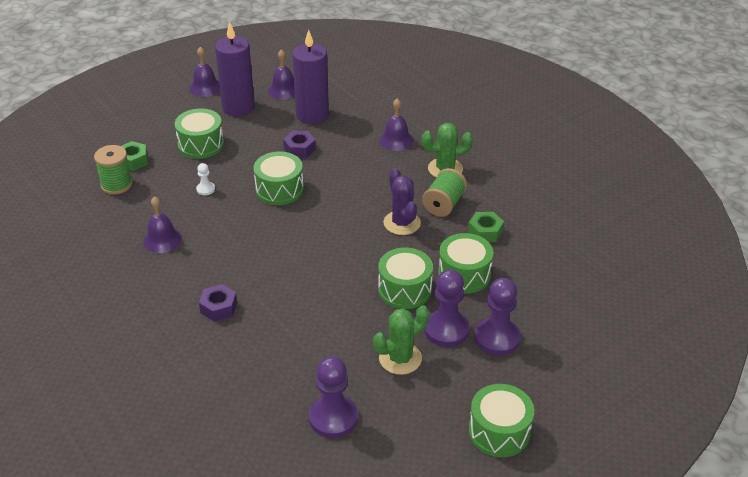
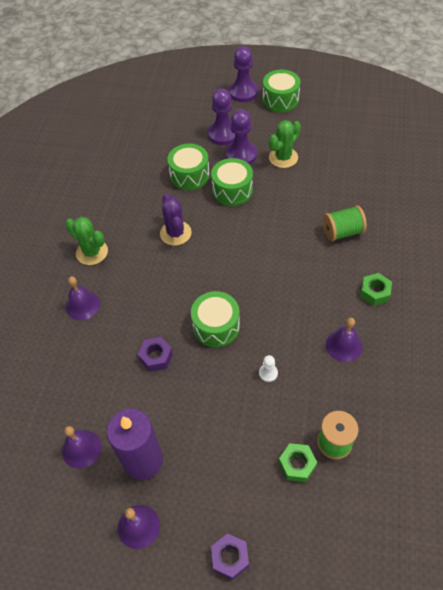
camera: 130 degrees left, 15 degrees up
(201, 144) = (223, 434): green drum -> none
(219, 308) = (352, 258): purple nut -> purple nut (230, 557)
(312, 115) = (101, 389): purple candle -> none
(333, 418) = (350, 154): purple pawn -> purple pawn (243, 92)
(400, 358) = (283, 157): green cactus -> green cactus turned 60 degrees counterclockwise
(402, 223) = (175, 233): purple cactus -> purple cactus turned 45 degrees counterclockwise
(444, 204) = (133, 226): green spool -> green spool (342, 232)
(485, 232) = (140, 190): green nut -> green nut (374, 292)

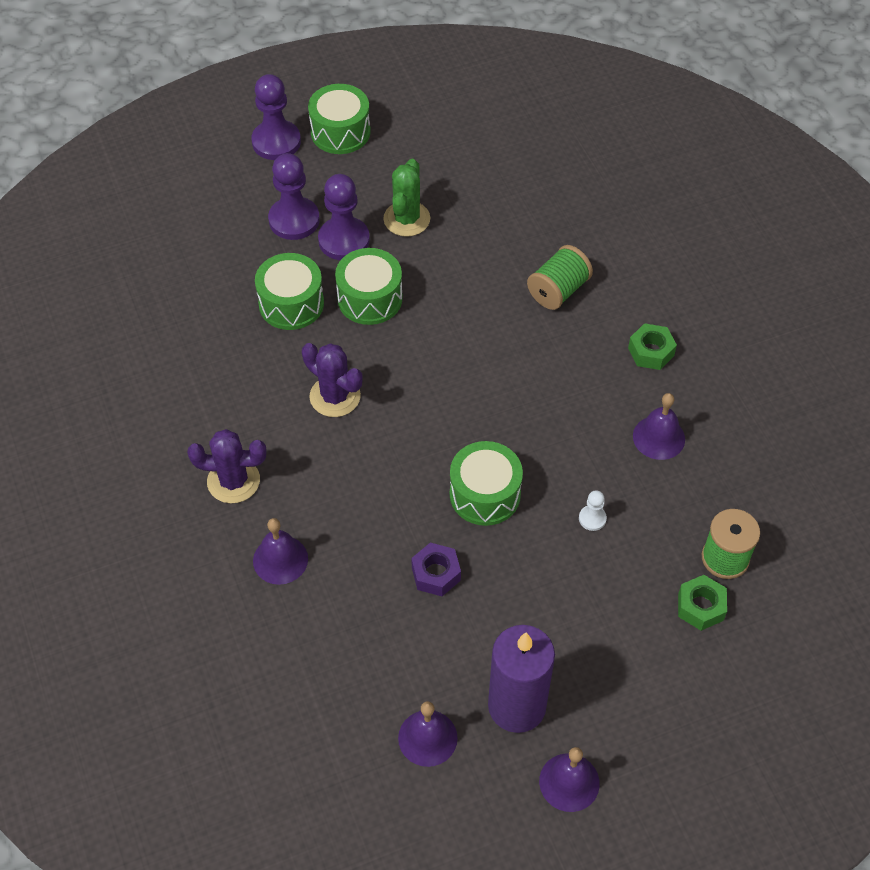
camera: 35 degrees left, 0 degrees up
(92, 252) = (233, 481): green cactus -> purple cactus
(230, 557) = (698, 751): purple nut -> none

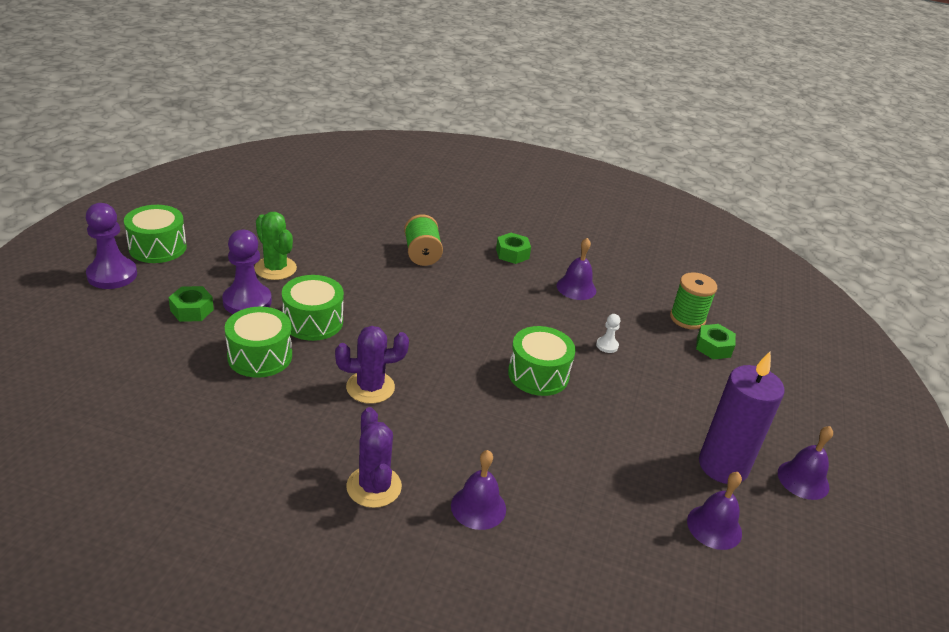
camera: 55 degrees left, 20 degrees down
(233, 481) = (374, 487): purple cactus -> purple cactus turned 60 degrees counterclockwise
(294, 220) = (192, 310): purple pawn -> green nut
(436, 574) = (578, 435): purple nut -> none

